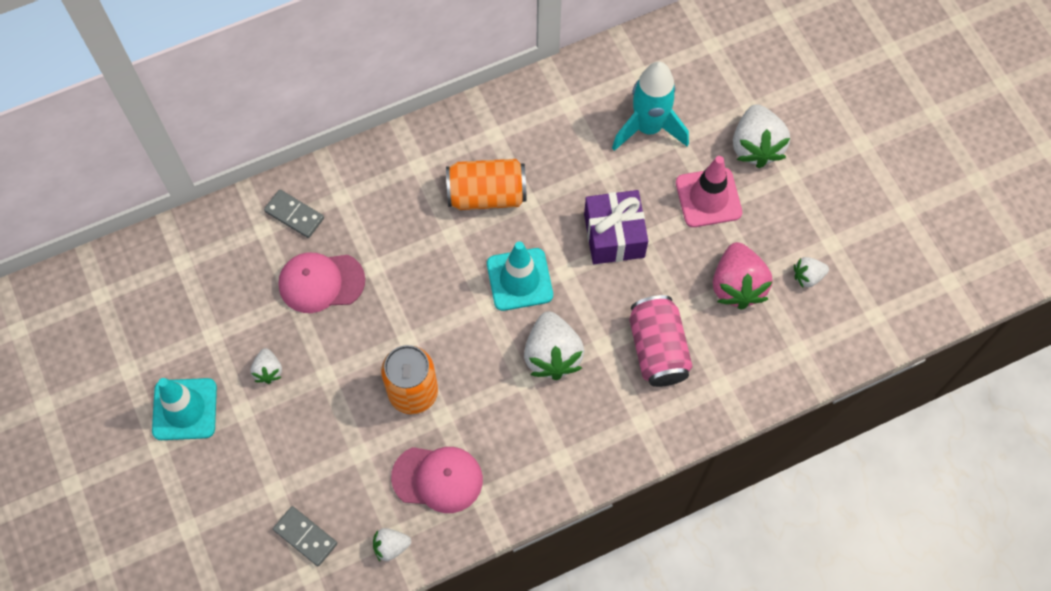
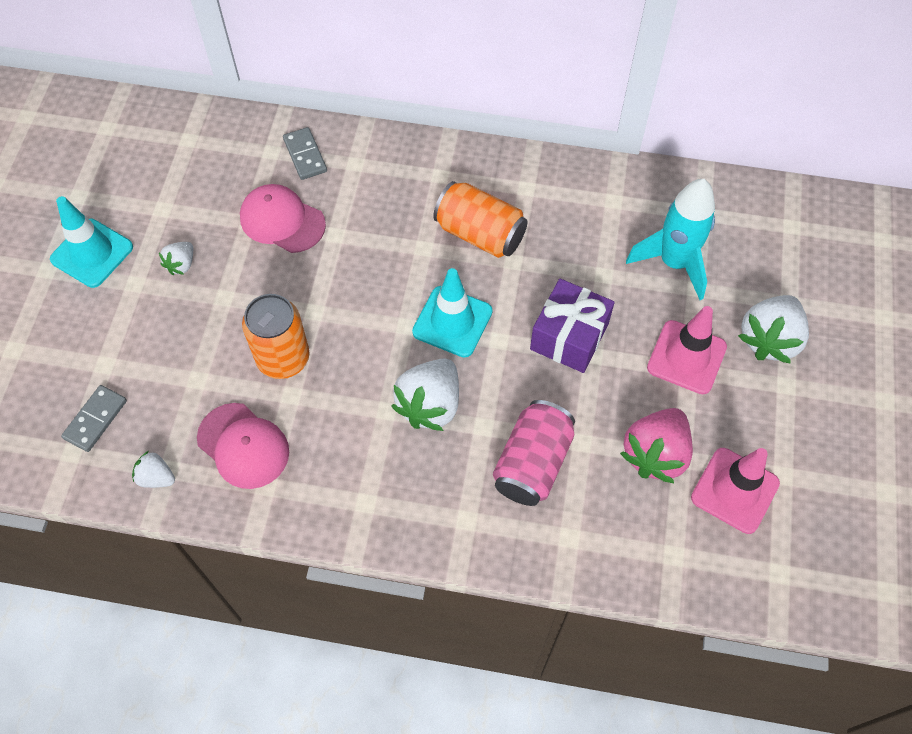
camera: 35 degrees right, 5 degrees down
(305, 536) = (95, 419): grey domino -> grey domino turned 45 degrees clockwise
(808, 276) = (734, 490): white strawberry -> pink traffic cone

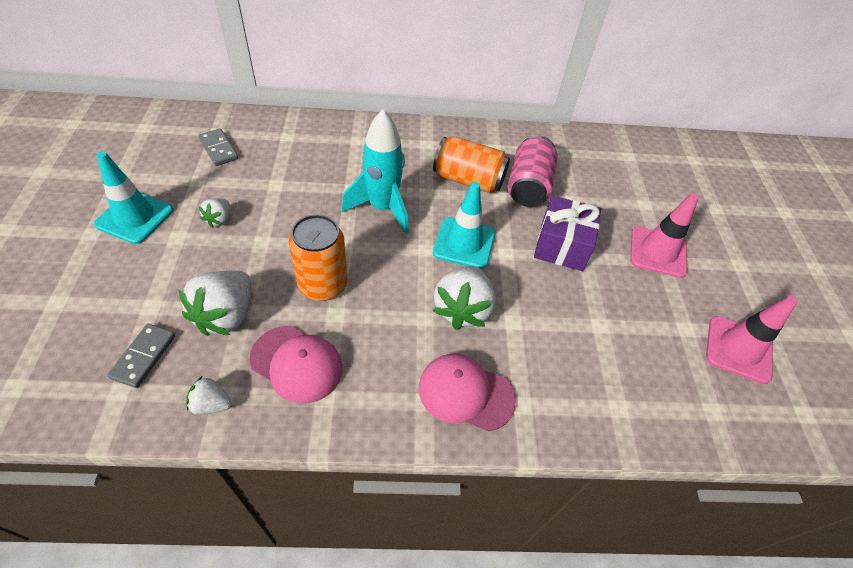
camera: 15 degrees left, 10 degrees down
(282, 221) = (304, 182): pink cap -> pink cap (466, 393)
(305, 155) = (316, 137): grey domino -> grey domino (219, 149)
(532, 463) = (565, 347): pink can -> pink can (528, 186)
(655, 454) = (663, 328): pink strawberry -> none
(674, 263) = (621, 188): turquoise rocket -> turquoise rocket (382, 208)
(769, 339) = (713, 234): white strawberry -> white strawberry (226, 315)

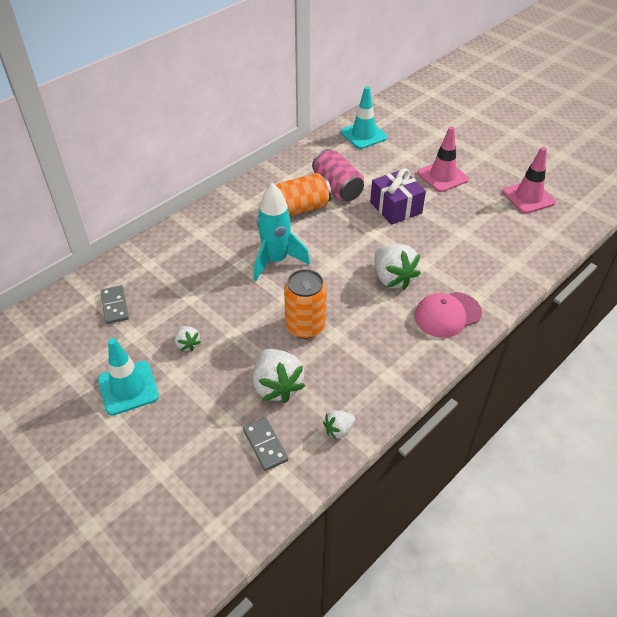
camera: 40 degrees left, 5 degrees down
(219, 149) = (115, 306): grey domino -> grey domino turned 60 degrees clockwise
(297, 364) = (351, 374): pink cap -> none
(464, 243) = (347, 244): turquoise traffic cone -> turquoise traffic cone (363, 135)

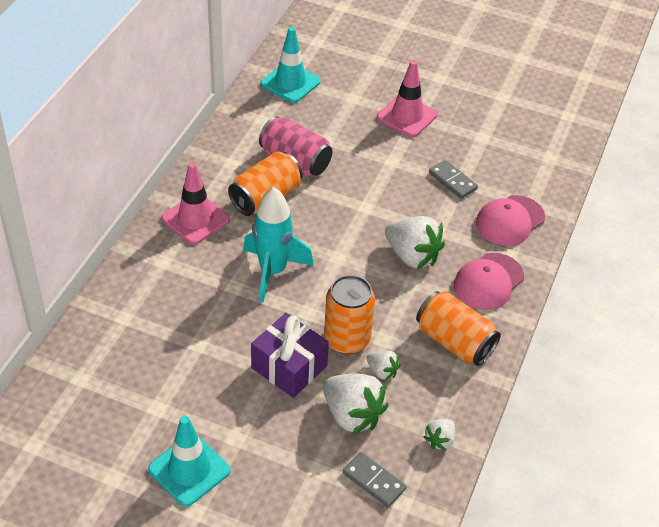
camera: 25 degrees left, 0 degrees up
(115, 306) = (113, 381): grey domino -> grey domino (452, 181)
(187, 344) = (227, 399): white strawberry -> white strawberry (382, 371)
(393, 354) = (454, 342): none -> orange can
(396, 208) = (374, 169): purple gift -> purple gift (289, 367)
(490, 272) = (510, 221): none -> pink cap
(528, 197) = (510, 120): pink traffic cone -> pink traffic cone (195, 219)

